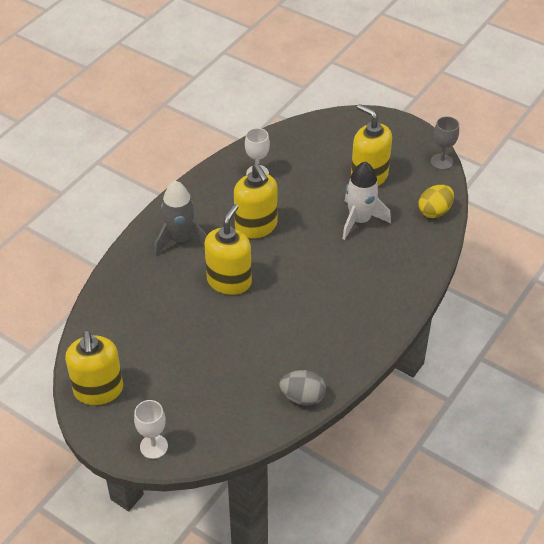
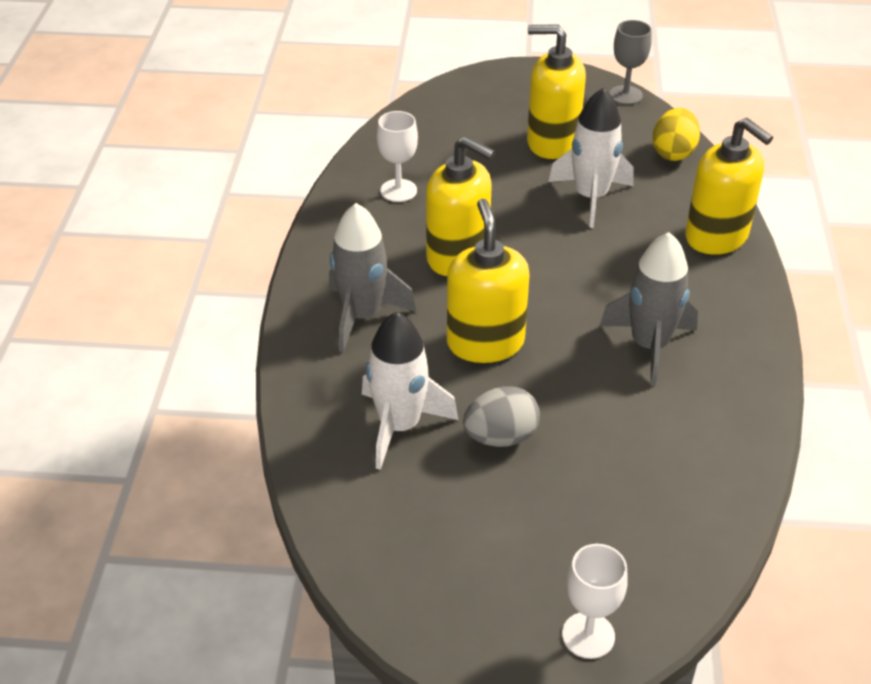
camera: 30 degrees left, 5 degrees down
(98, 390) = (422, 591): yellow soap dispenser -> yellow soap dispenser (716, 237)
(152, 306) = (400, 426): none -> white rocket
(302, 397) = (735, 454): grey egg -> grey egg (500, 437)
(312, 320) = (649, 346): none -> grey rocket

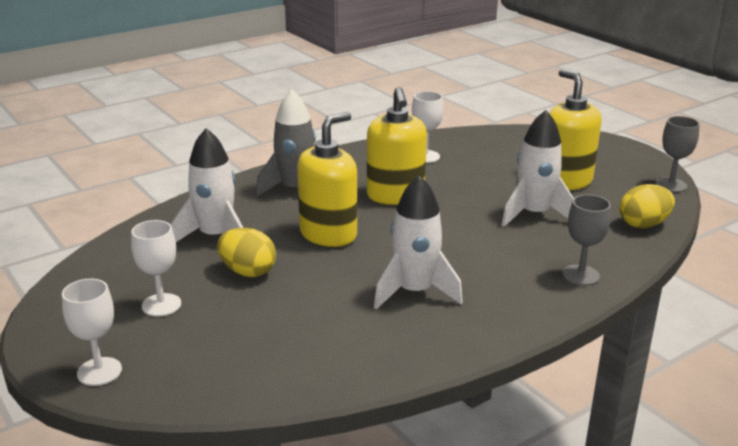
camera: 50 degrees right, 15 degrees down
(500, 437) = (248, 272): grey egg -> yellow egg
(503, 533) = (161, 305): none -> white goblet
(649, 346) = (414, 292): grey rocket -> white rocket
(716, 237) = (580, 275): yellow soap dispenser -> grey goblet

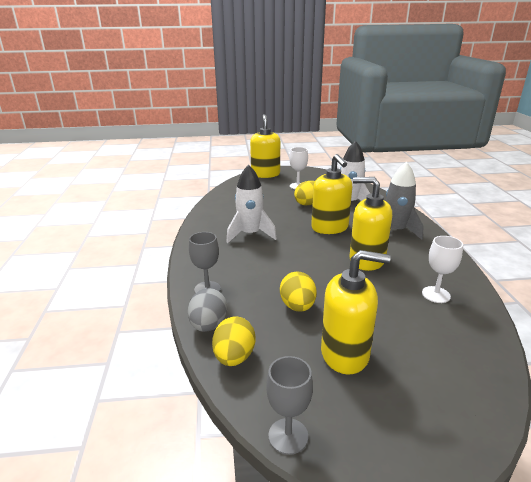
camera: 120 degrees right, 0 degrees up
(99, 371) = (265, 174): white goblet -> yellow soap dispenser
(534, 214) = (297, 306): white rocket -> yellow egg
(629, 251) = (208, 325): none -> grey egg

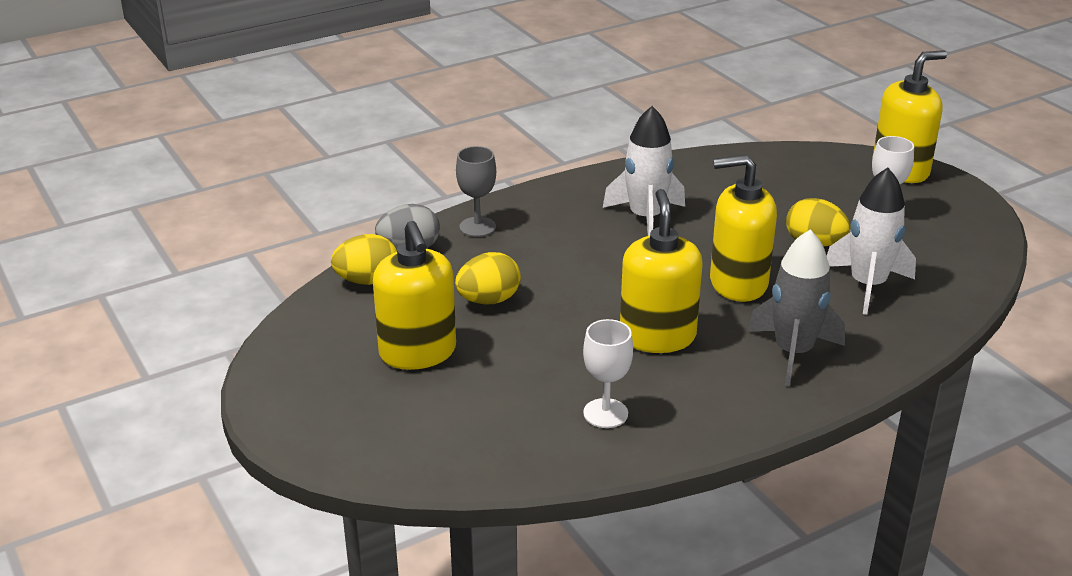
camera: 65 degrees right, 5 degrees up
(288, 436) = (279, 339): grey goblet -> none
(330, 228) = (738, 283): yellow soap dispenser -> yellow soap dispenser turned 45 degrees clockwise

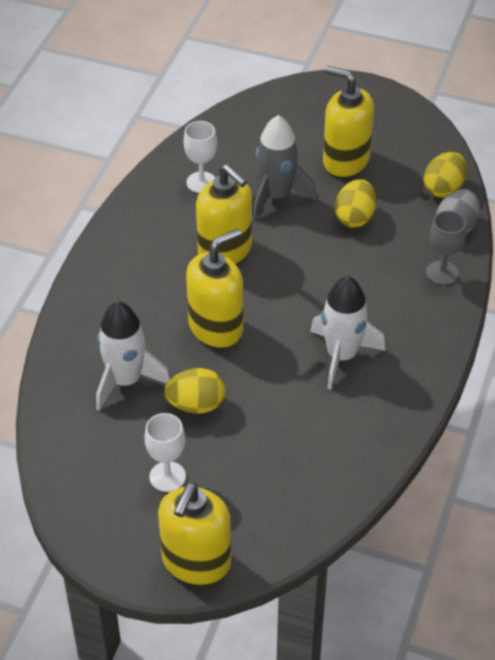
camera: 140 degrees right, 15 degrees up
(793, 353) = (132, 286): grey rocket -> grey rocket (276, 196)

